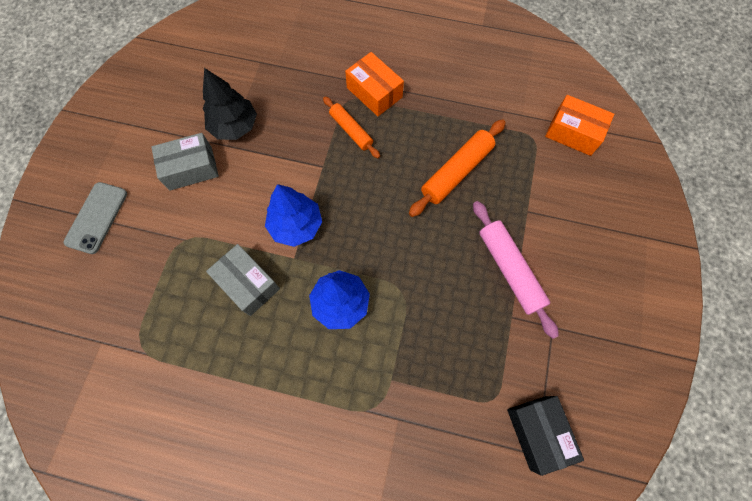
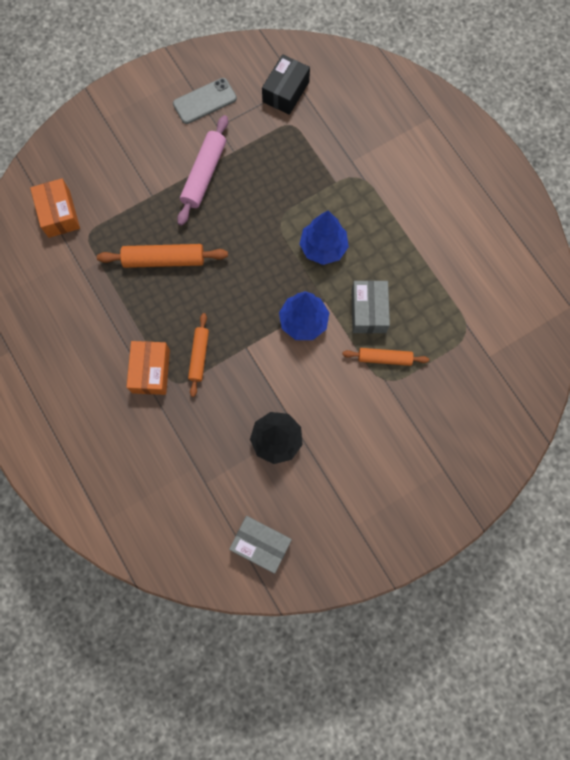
camera: 135 degrees left, 5 degrees up
(97, 217) = (432, 454): grey phone -> grey phone (205, 101)
(191, 168) = (337, 433): grey box -> grey box (261, 544)
(199, 256) = (384, 358): none -> orange rolling pin

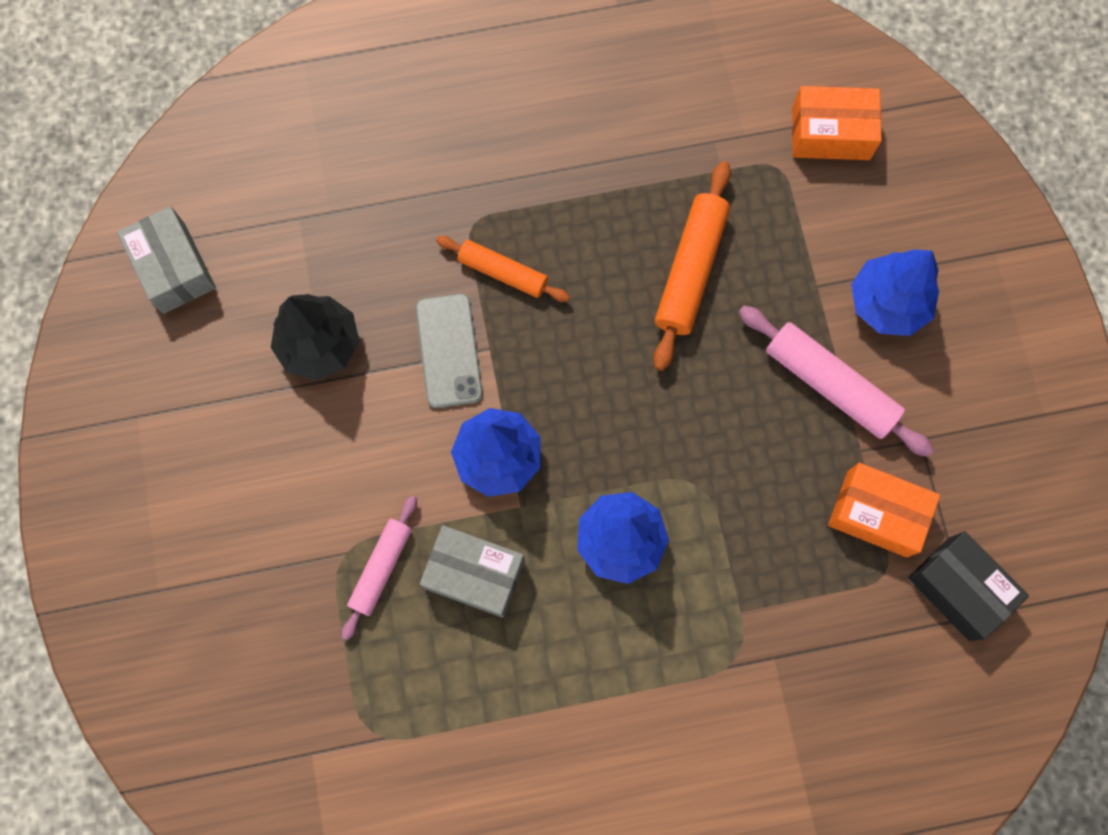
camera: 110 degrees right, 0 degrees up
(149, 160) = (887, 303): none -> blue tree
(151, 371) = (507, 194): orange box -> orange box (877, 513)
(205, 101) = (980, 434): grey phone -> grey phone (449, 350)
(261, 544) = (174, 268): grey box -> grey box turned 75 degrees counterclockwise
(384, 358) = (381, 568): orange rolling pin -> pink rolling pin

